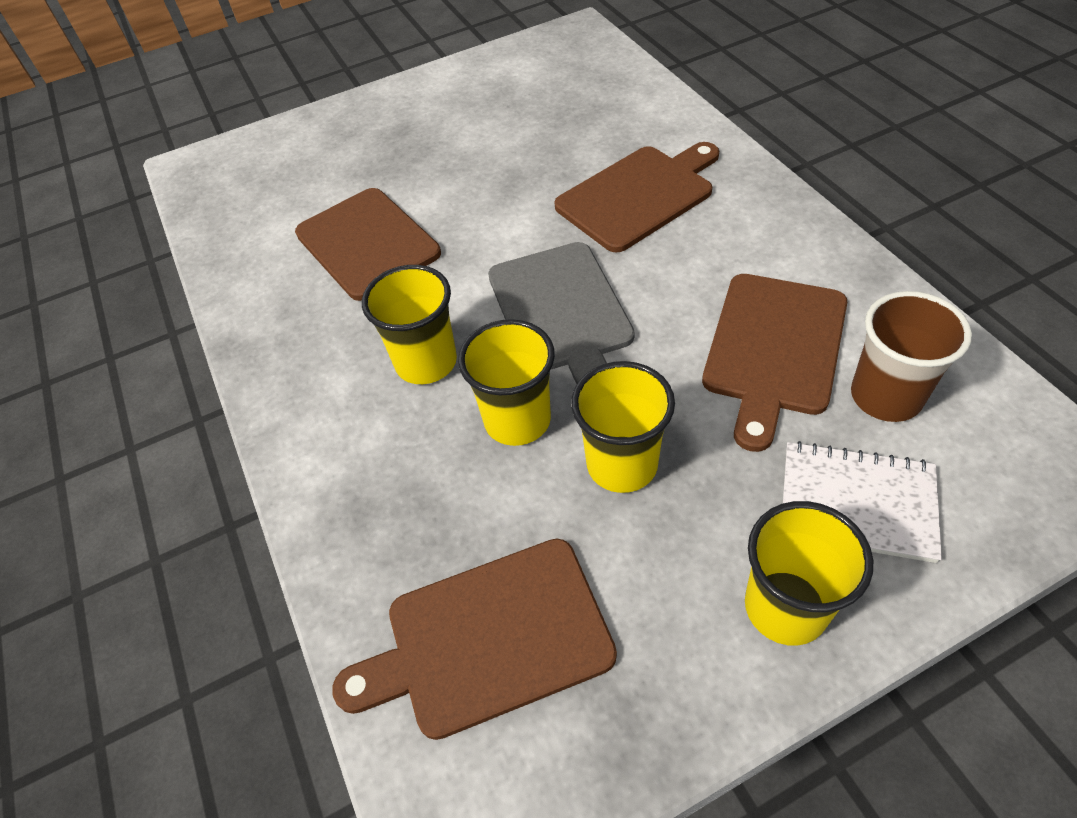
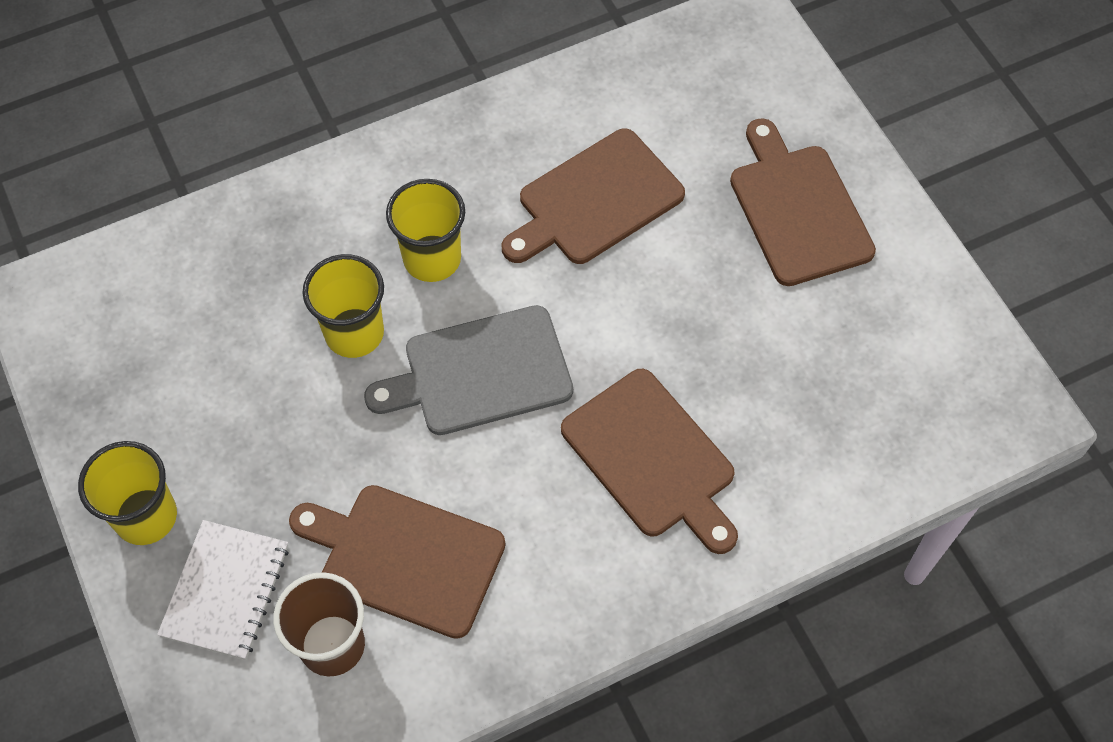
camera: 85 degrees right, 10 degrees up
(489, 638) = (161, 314): brown cutting board -> brown cutting board (798, 209)
(622, 464) = (295, 413): yellow cup -> none

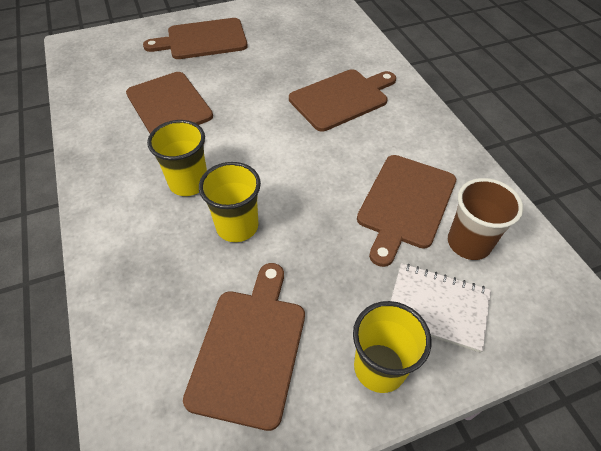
camera: 85 degrees left, 10 degrees down
(174, 373) = (250, 349): none -> brown cutting board
(480, 372) = (279, 163): grey cutting board -> none

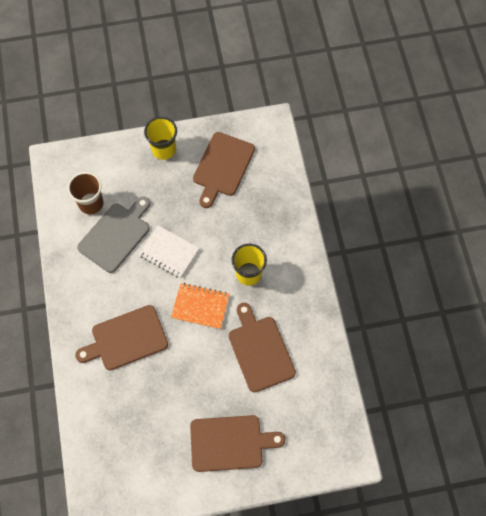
camera: 170 degrees left, 15 degrees up
(237, 226) = (221, 236): yellow cup -> none
(254, 138) = (200, 306): none -> orange notebook
(405, 204) = (116, 235): brown cutting board -> grey cutting board
(437, 307) = (125, 171): white notebook -> white notebook (169, 252)

